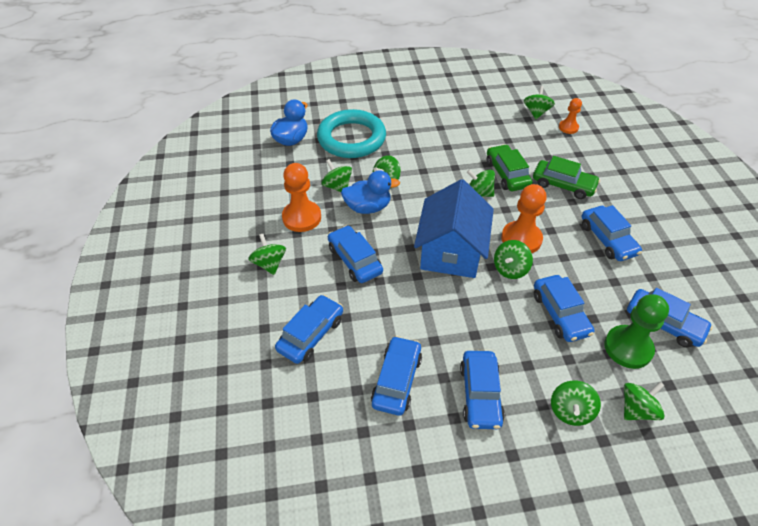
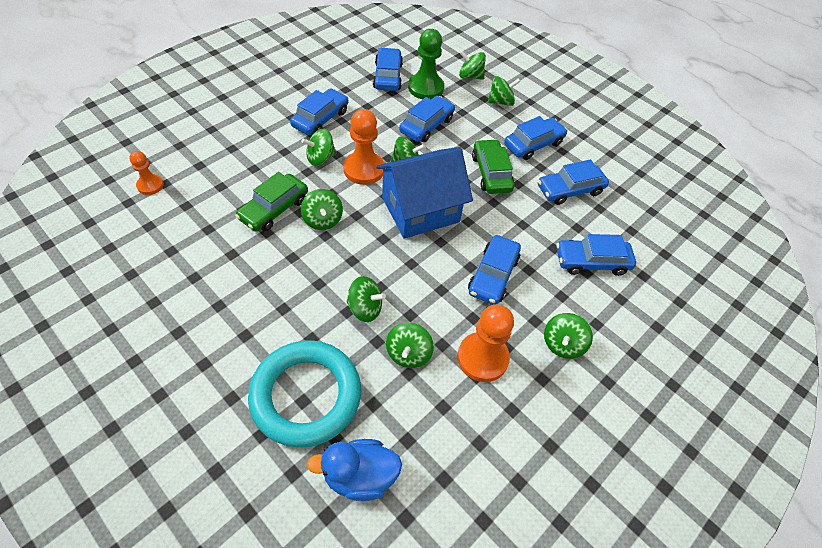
camera: 130 degrees left, 5 degrees up
(368, 207) = (417, 304): blue duck -> none
(536, 112) = (130, 222): green spinning top -> green spinning top (320, 158)
(563, 185) = (263, 163): green car -> green car (491, 173)

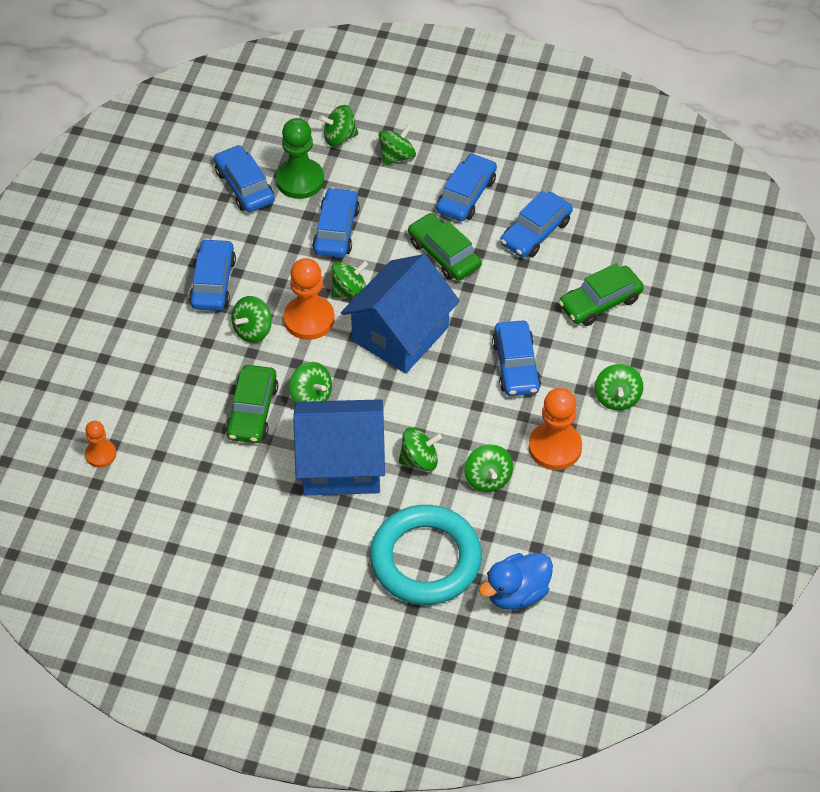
camera: 25 degrees left, 0 degrees up
(303, 279) = (341, 464): none -> blue house
(591, 261) = (600, 302): blue car -> green car

